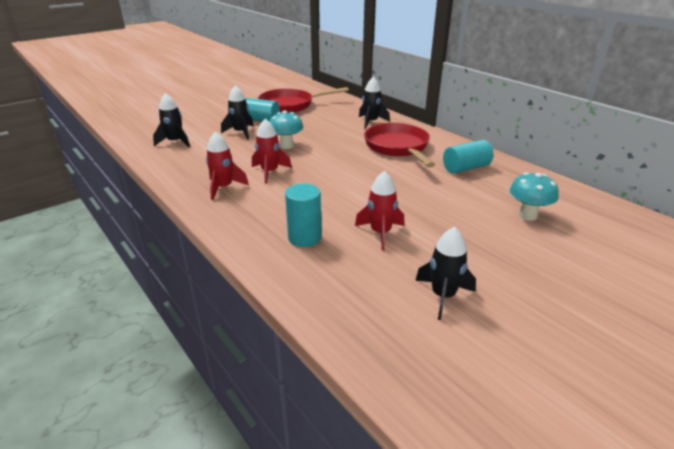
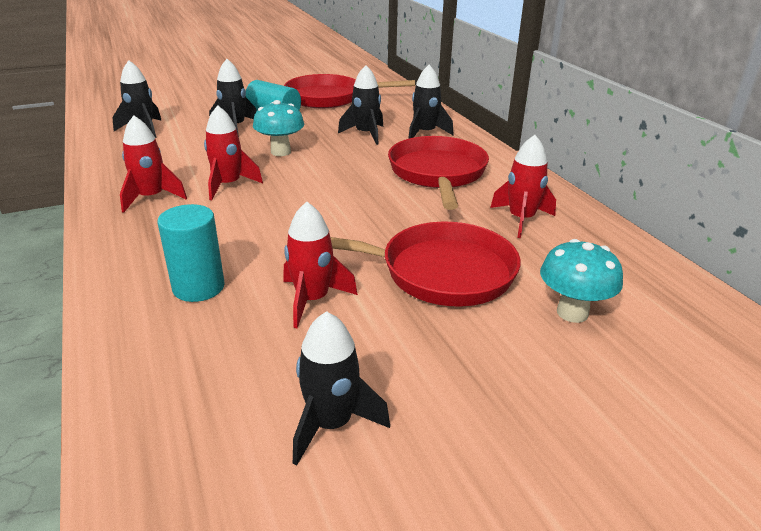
camera: 15 degrees right, 0 degrees up
(333, 127) = (366, 134): none -> black rocket
(440, 205) = (438, 272): none -> red pan
(466, 168) = (521, 219): turquoise cylinder -> red rocket

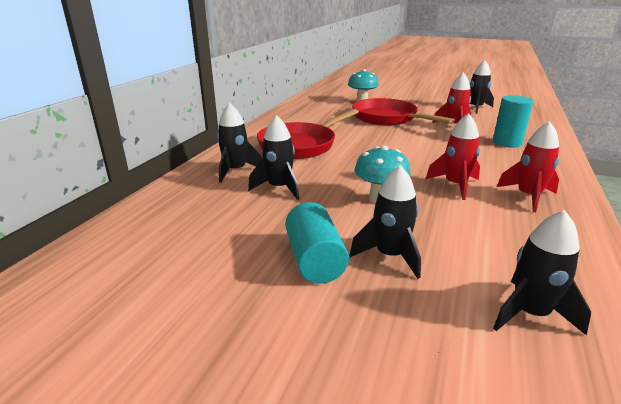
camera: 135 degrees left, 5 degrees down
(330, 98) = (200, 259): red pan -> none
(521, 219) = (314, 119): red rocket -> none

